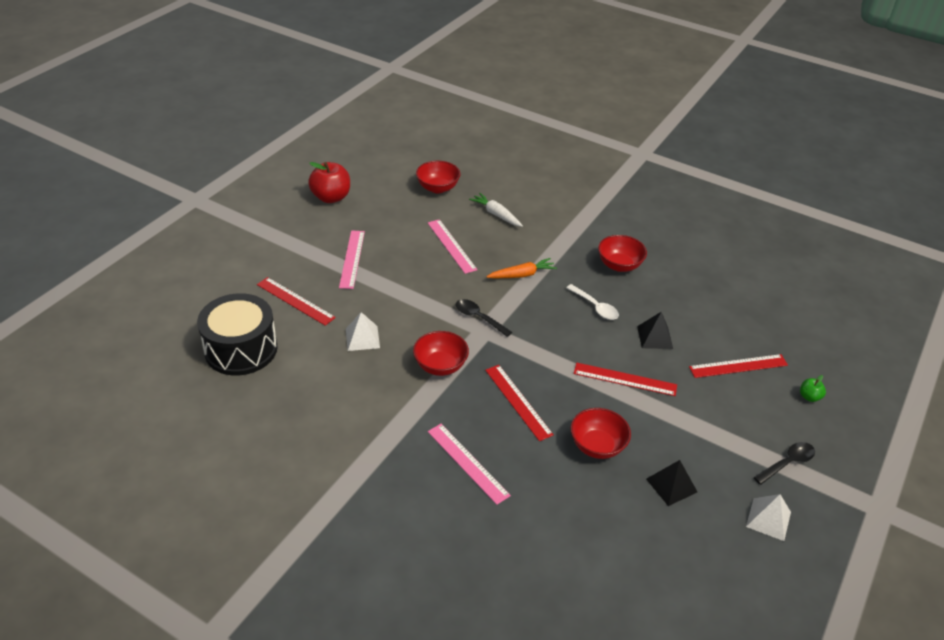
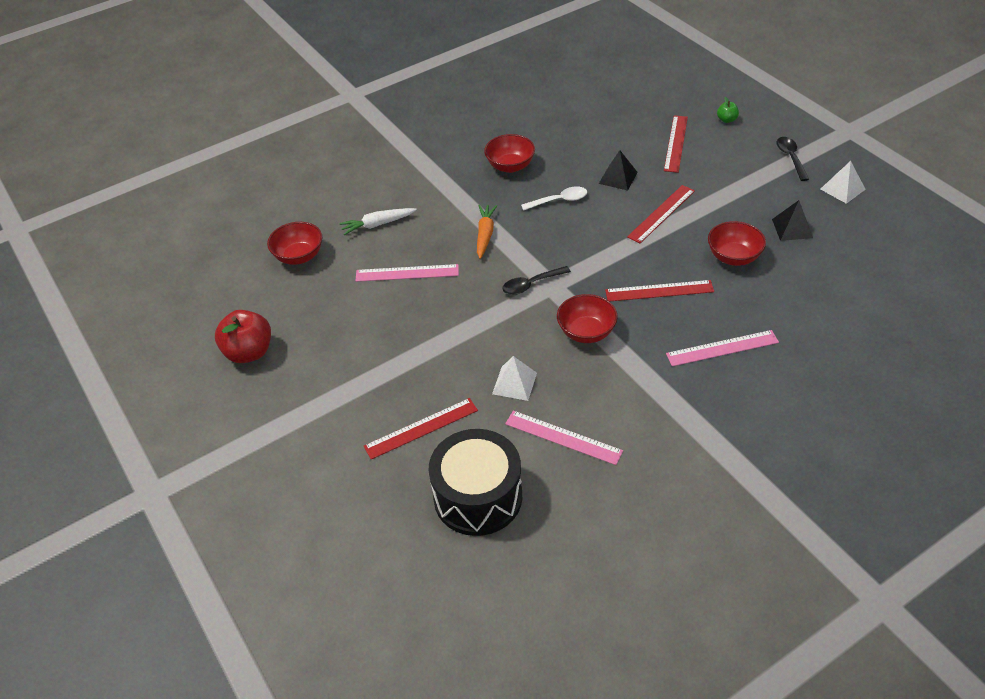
camera: 60 degrees left, 5 degrees up
(352, 259) = (377, 360): pink ruler -> pink ruler (563, 437)

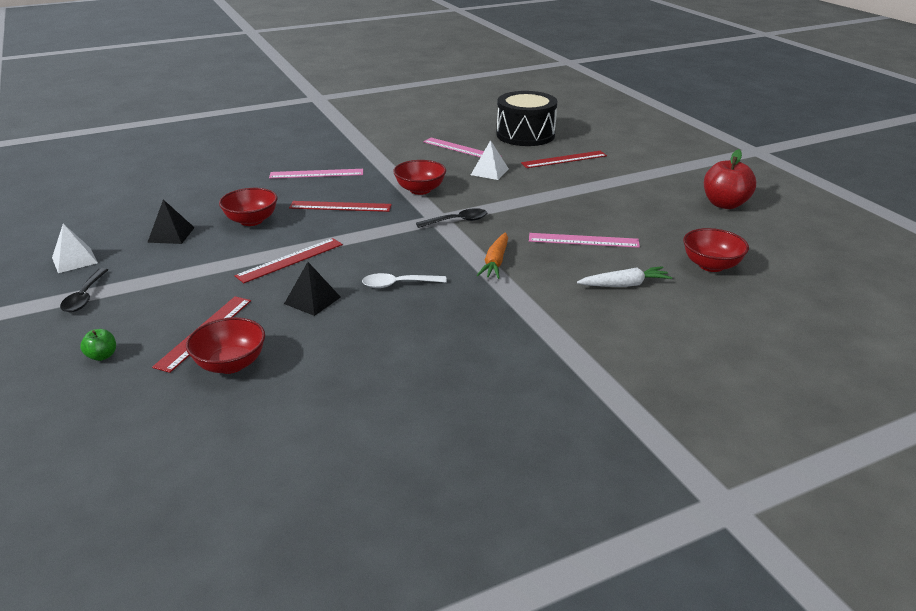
camera: 175 degrees left, 15 degrees down
(510, 166) = (446, 331): red bowl -> red bowl (230, 364)

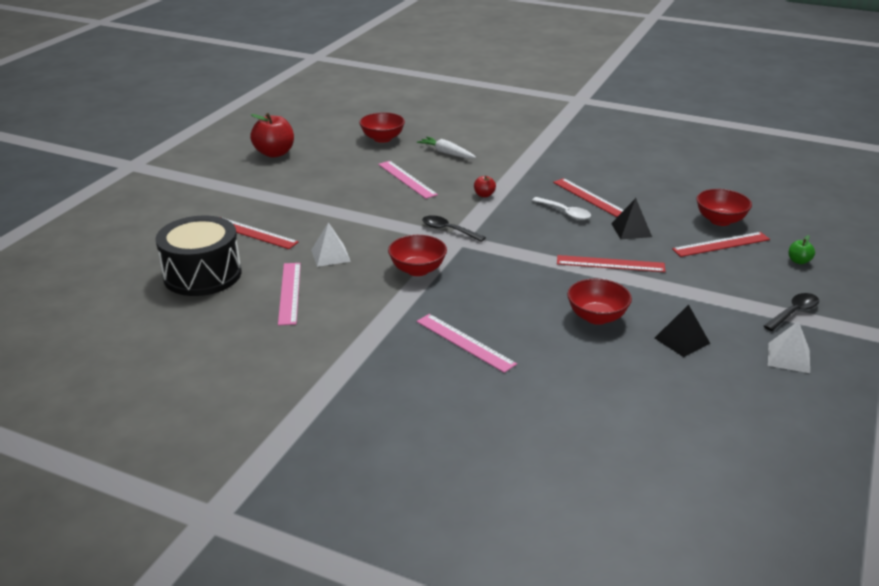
camera: 130 degrees left, 0 degrees up
(340, 206) = (505, 290): red ruler -> red ruler (590, 198)
(495, 262) = (484, 195): orange carrot -> red apple

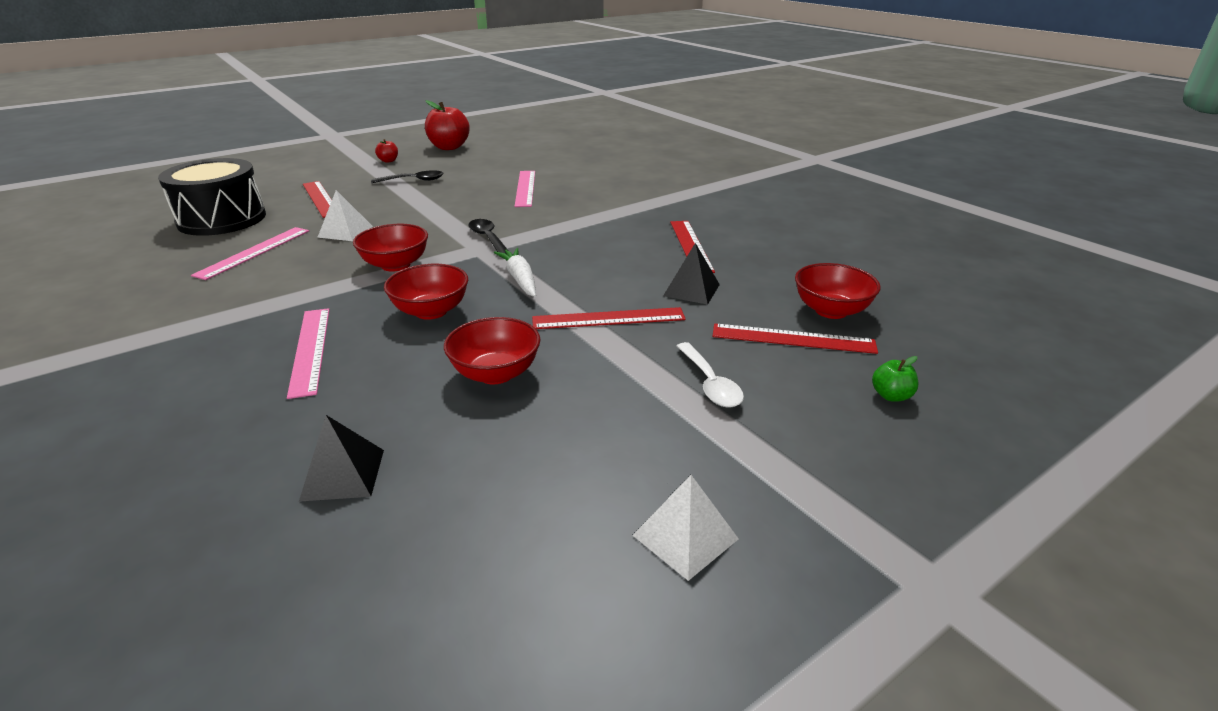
camera: 30 degrees right, 0 degrees up
(382, 138) = (559, 154): red bowl -> red bowl (431, 311)
(447, 153) = (600, 176): white carrot -> white carrot (520, 279)
(484, 195) = (577, 217): red apple -> red apple (388, 161)
(565, 213) = (638, 253): white spoon -> white spoon (710, 384)
(610, 264) = (608, 318): red ruler -> red ruler turned 45 degrees counterclockwise
(682, 340) = (557, 444): black pyramid -> black pyramid (343, 474)
(794, 312) = (787, 468): black spoon -> black spoon (414, 180)

